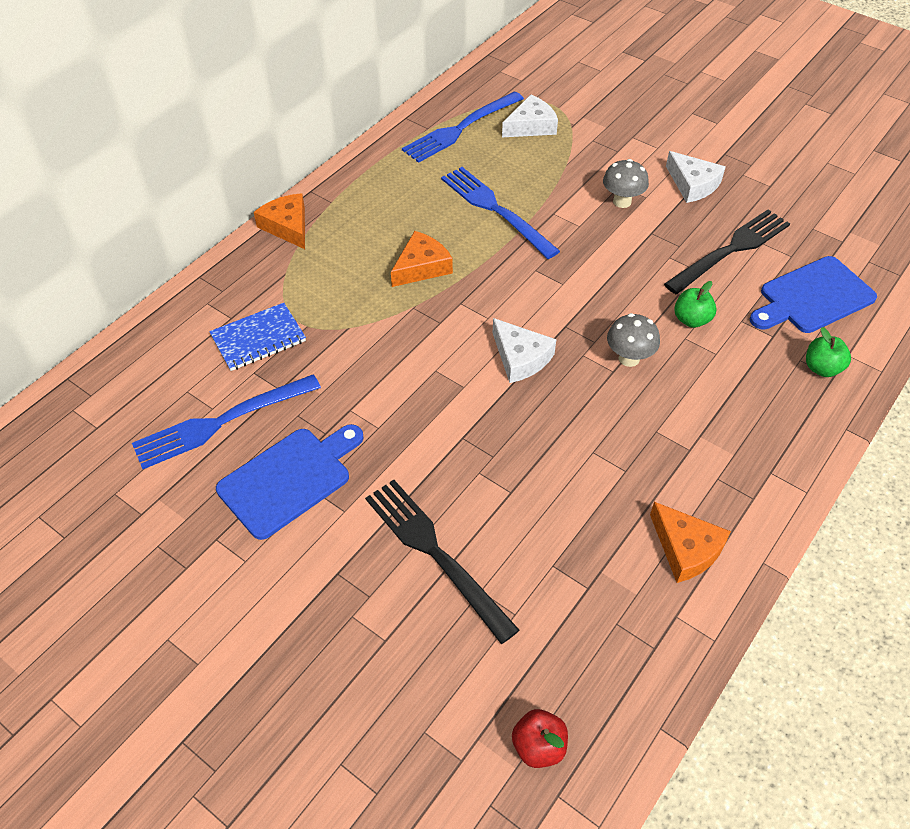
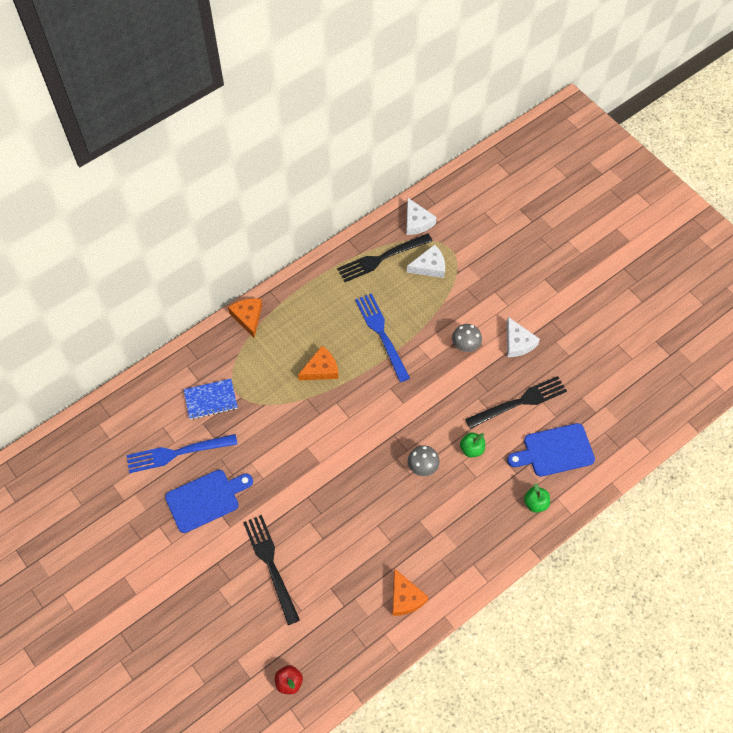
camera: 15 degrees right, 10 degrees up
(460, 129) = (381, 258): blue fork -> black fork
(520, 358) = (358, 451): white cheese -> white cheese (417, 222)

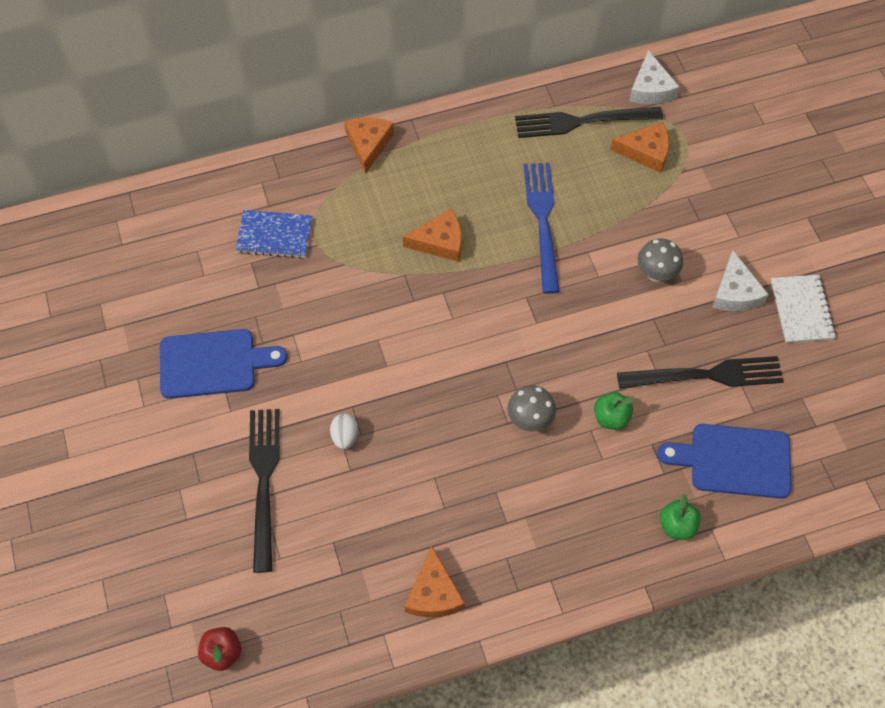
camera: 20 degrees right, 0 degrees up
(177, 453) = (201, 290): blue fork -> none
(311, 518) = (345, 436): none -> white egg
(429, 266) = (646, 152): white cheese -> orange cheese
(562, 341) = (801, 310): none -> white notebook

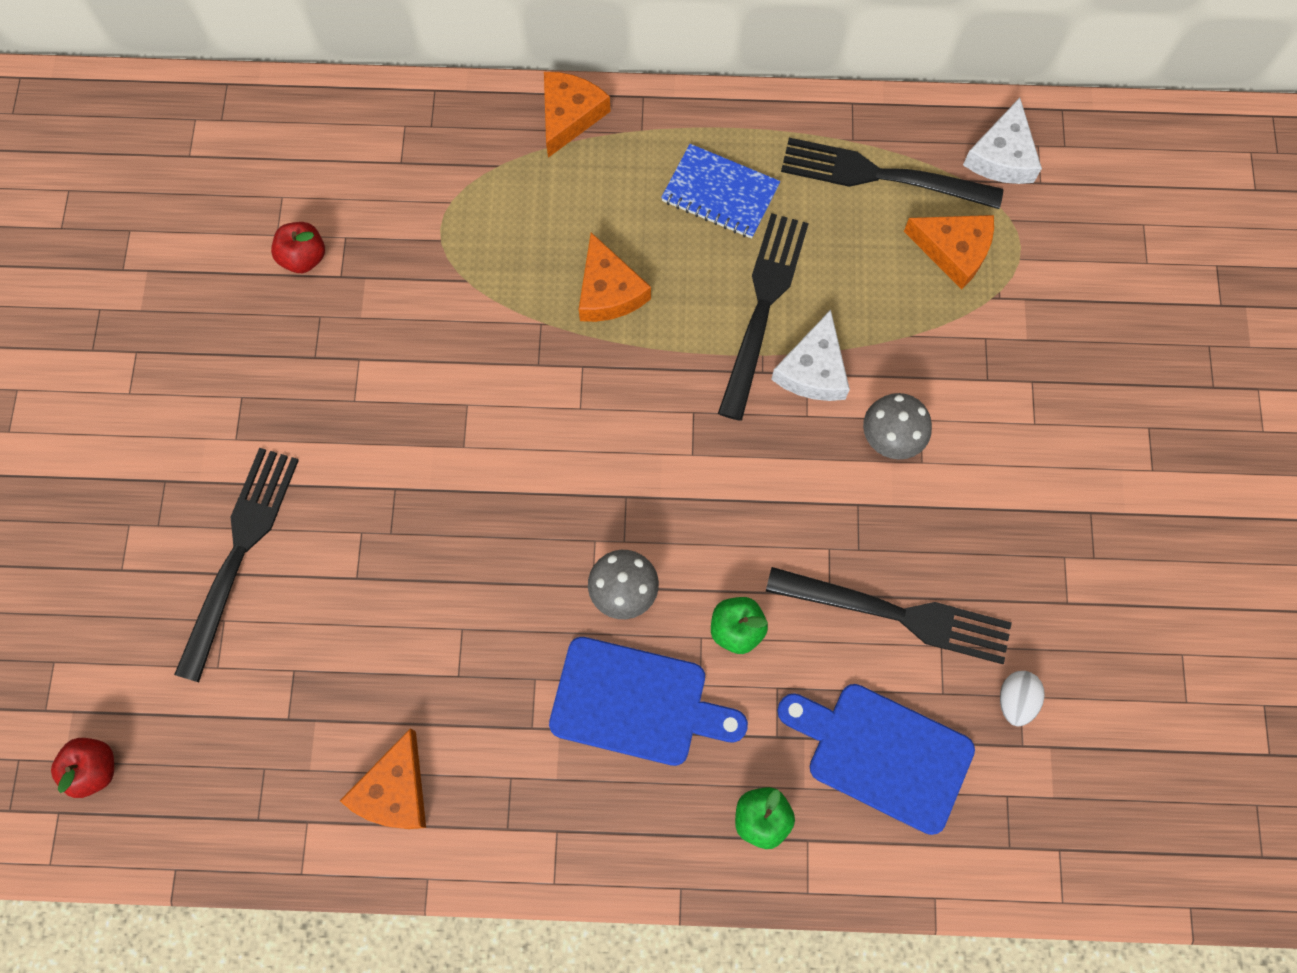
camera: 20 degrees right, 10 degrees up
(213, 363) = (240, 364): blue cutting board -> blue cutting board (637, 703)
(228, 283) = (304, 258): none -> red apple
(274, 235) = (391, 208): blue notebook -> blue notebook (720, 193)
(345, 436) = (368, 528): white egg -> white egg (1015, 700)
(440, 242) = (608, 291): orange cheese -> orange cheese turned 60 degrees clockwise
(542, 220) = (763, 306): blue fork -> black fork
(735, 292) = (992, 505): white cheese -> white cheese (813, 370)
(801, 310) = (1077, 565): white notebook -> none

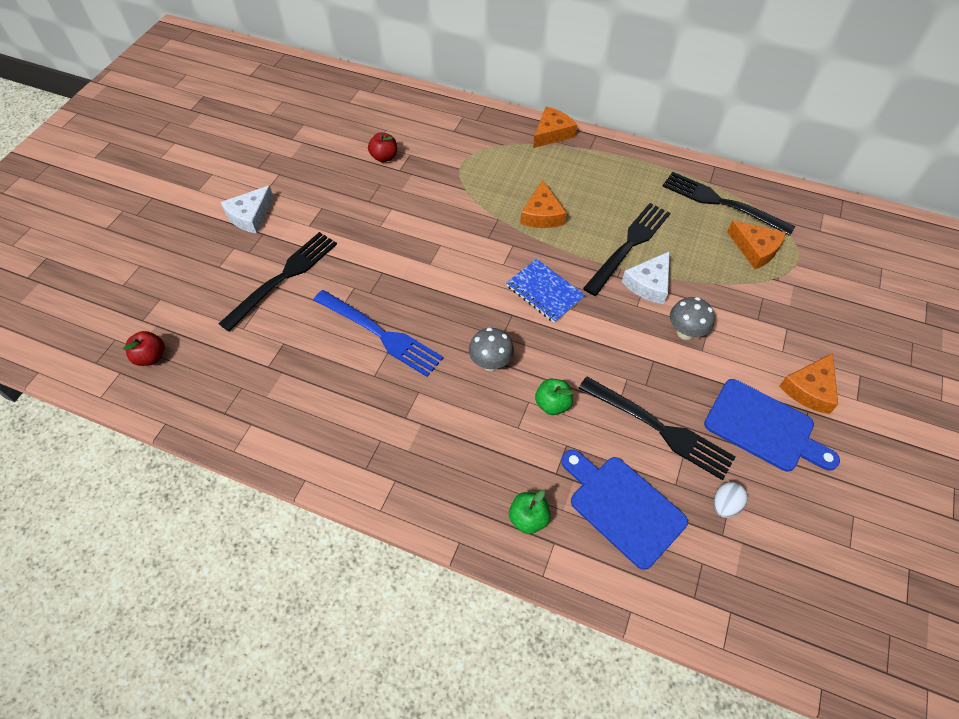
camera: 20 degrees right, 15 degrees down
(394, 791) = (309, 424): orange cheese -> orange cheese (809, 389)
(439, 601) = (381, 334): none -> blue fork
(637, 703) = (474, 424): blue cutting board -> blue cutting board (764, 427)
(720, 193) = (623, 187): blue notebook -> blue notebook (544, 292)
(1002, 156) = (799, 212): white cheese -> white cheese (250, 216)

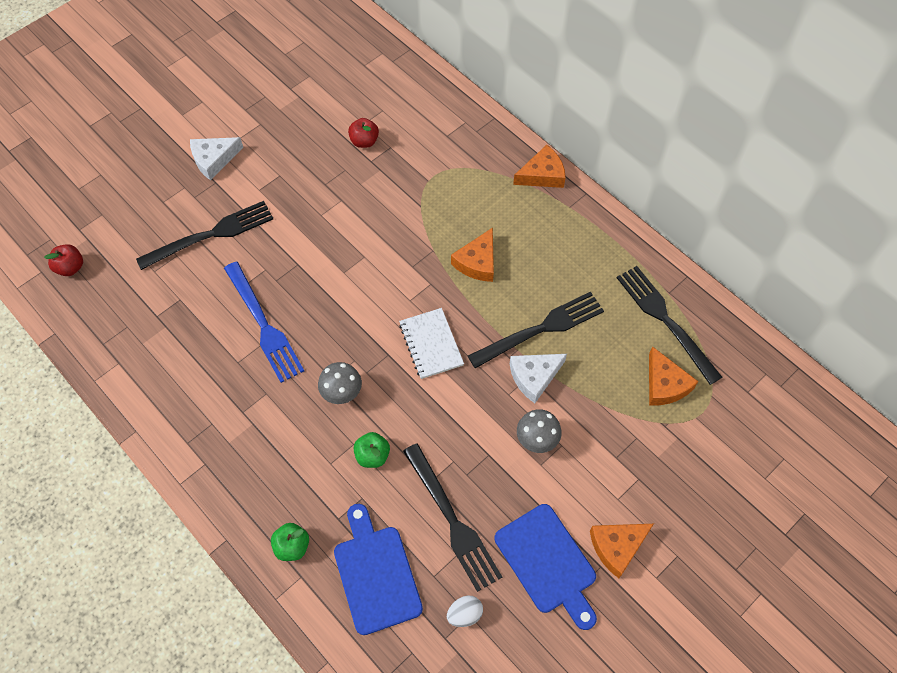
camera: 25 degrees right, 5 degrees up
(544, 292) = (431, 344): blue notebook -> white notebook

